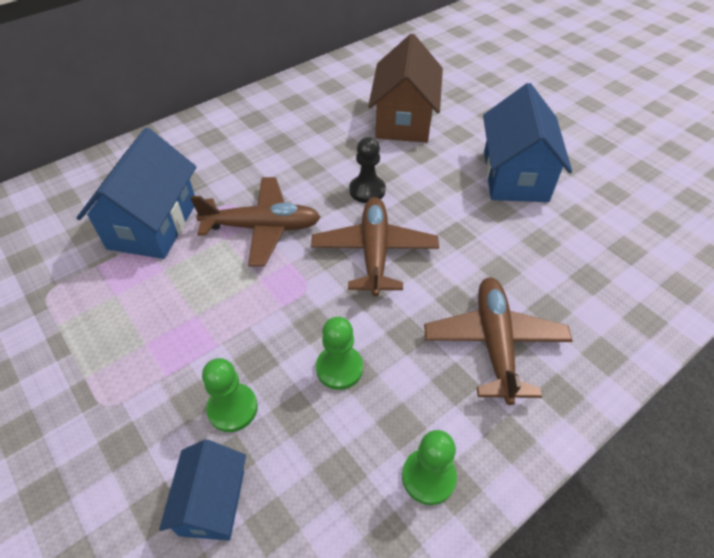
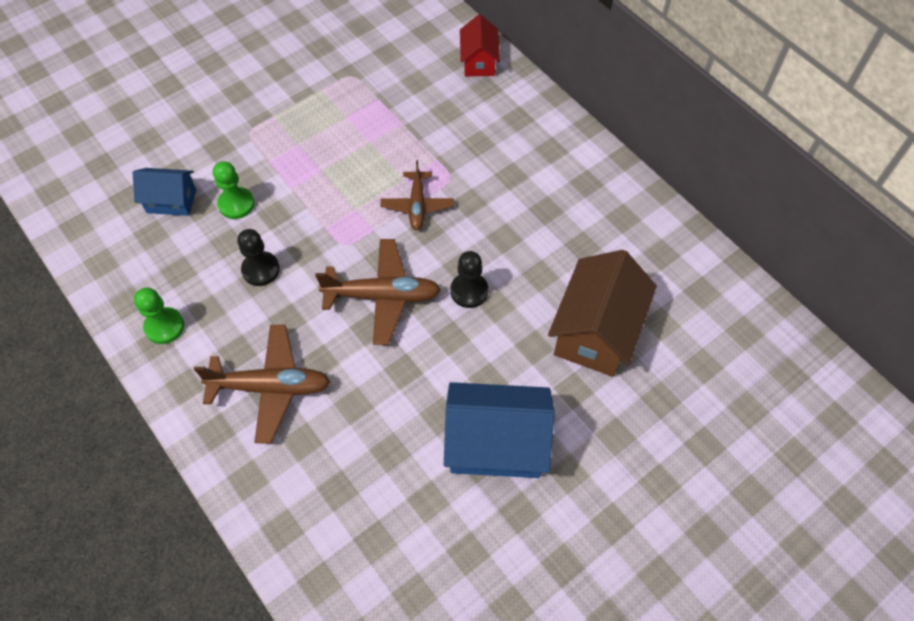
camera: 90 degrees right, 10 degrees up
(76, 182) = (479, 61): none -> red house
(153, 225) = (423, 126): blue house -> none
(262, 228) = (417, 205): brown plane -> brown plane, size x0.65
(339, 368) = (260, 270): green pawn -> black pawn
(404, 120) = (596, 332): brown house -> brown house turned 75 degrees counterclockwise

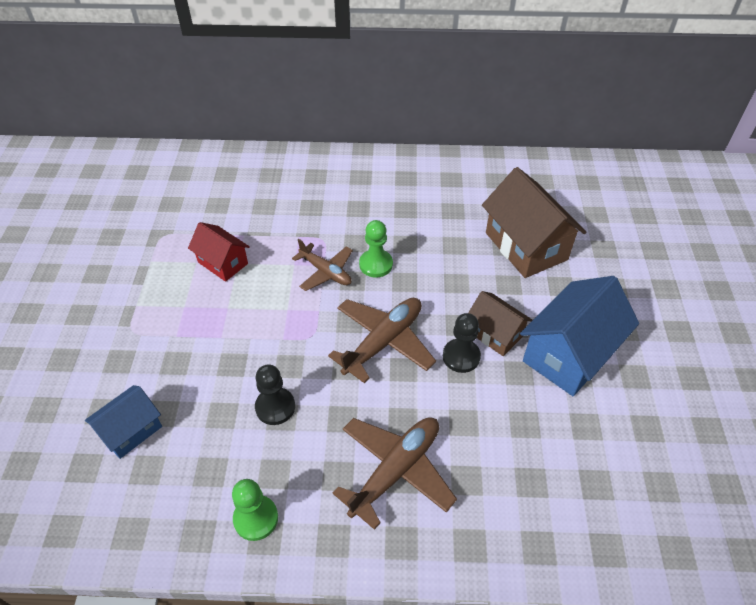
camera: 50 degrees left, 10 degrees down
(236, 204) = (191, 384): green pawn -> green pawn (376, 264)
(466, 371) = (495, 334): none -> brown house
(469, 291) = (430, 290): black pawn -> black pawn (461, 356)
(479, 61) = (244, 164): red house -> red house (223, 263)

